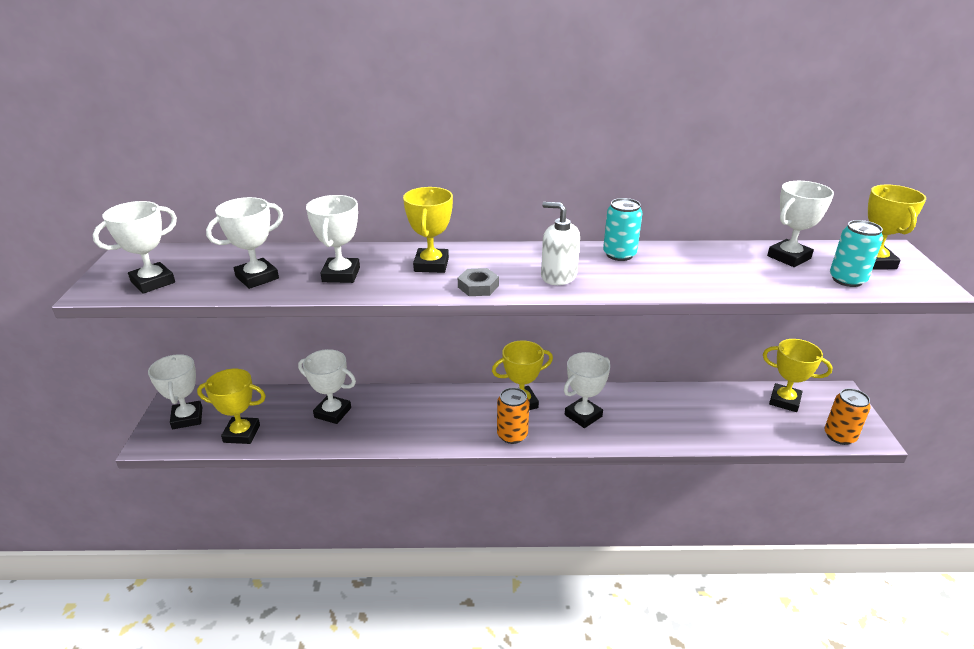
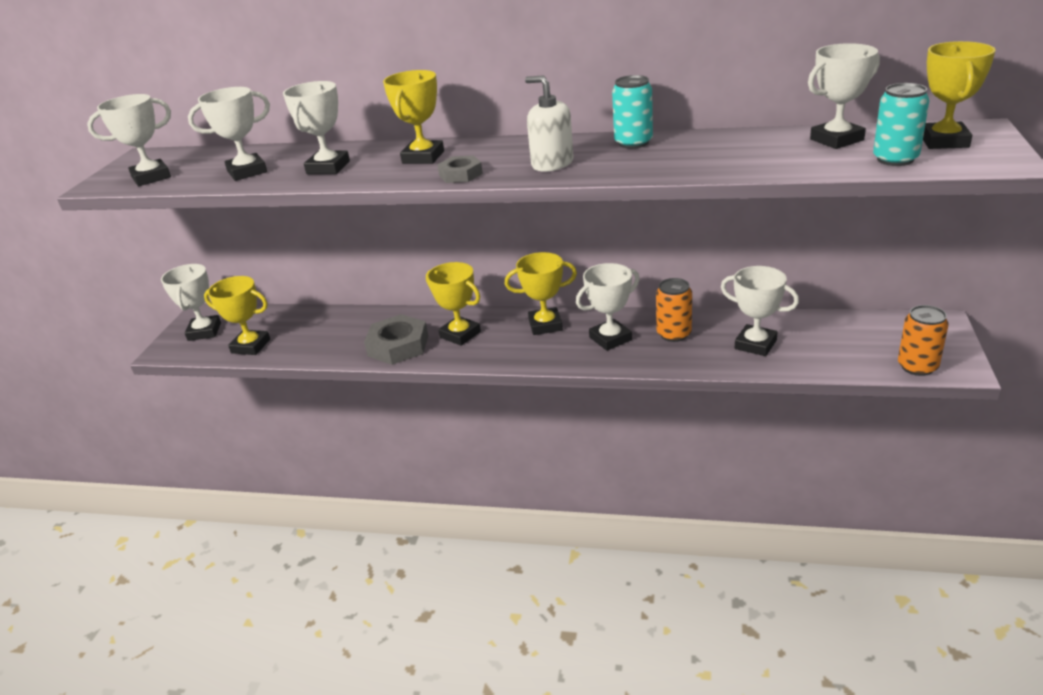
camera: 15 degrees right, 0 degrees up
(332, 412) = (344, 330): white trophy -> white trophy (755, 344)
(391, 429) = (398, 346): none -> grey nut
(512, 435) = (524, 355): orange can -> orange can (674, 334)
(784, 401) = (862, 329): yellow trophy -> yellow trophy (460, 334)

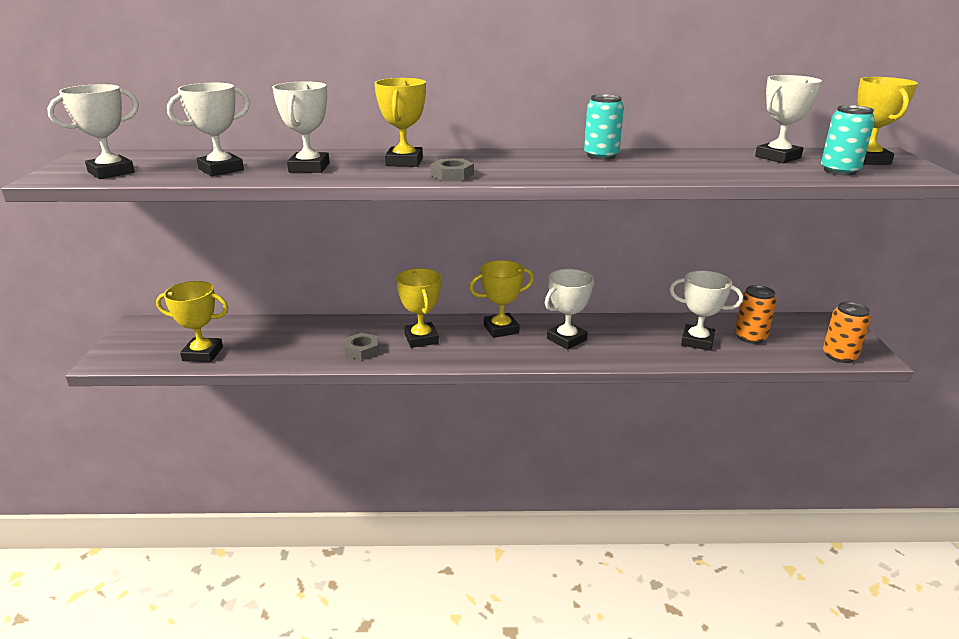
camera: 15 degrees left, 5 degrees down
(204, 331) = (146, 341): white trophy -> none
(398, 346) = (362, 350): grey nut -> grey nut, size x0.58
(460, 334) = (421, 339): yellow trophy -> yellow trophy turned 45 degrees clockwise
(552, 164) = (537, 169): white soap dispenser -> none
(674, 334) = (622, 334): orange can -> orange can (750, 337)

